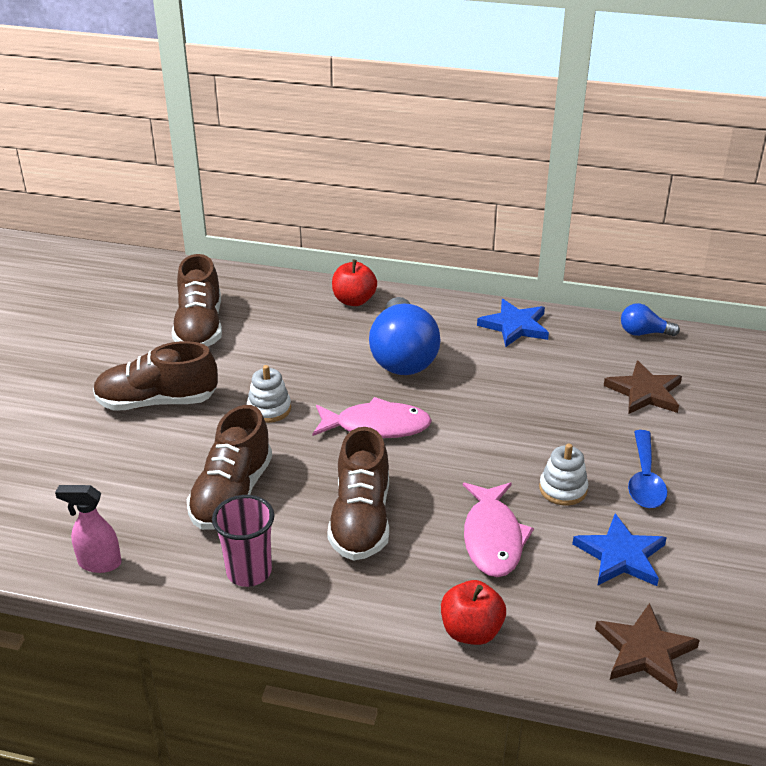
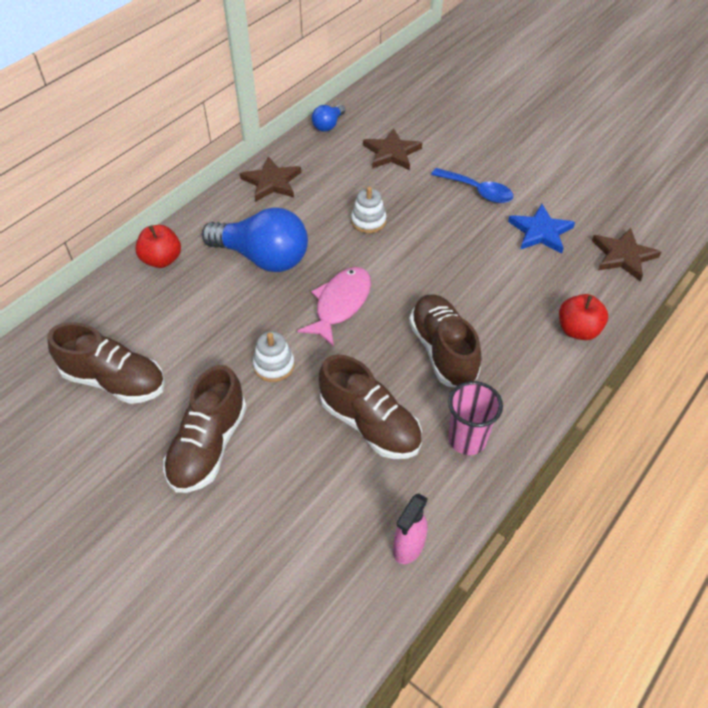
camera: 65 degrees left, 15 degrees up
(361, 520) = (443, 351): brown shoe -> brown shoe turned 135 degrees counterclockwise
(493, 538) = (496, 286): pink fish -> none
(515, 326) = (272, 182): blue star -> brown star
(563, 489) = (466, 232): white stacking toy -> white stacking toy (368, 221)

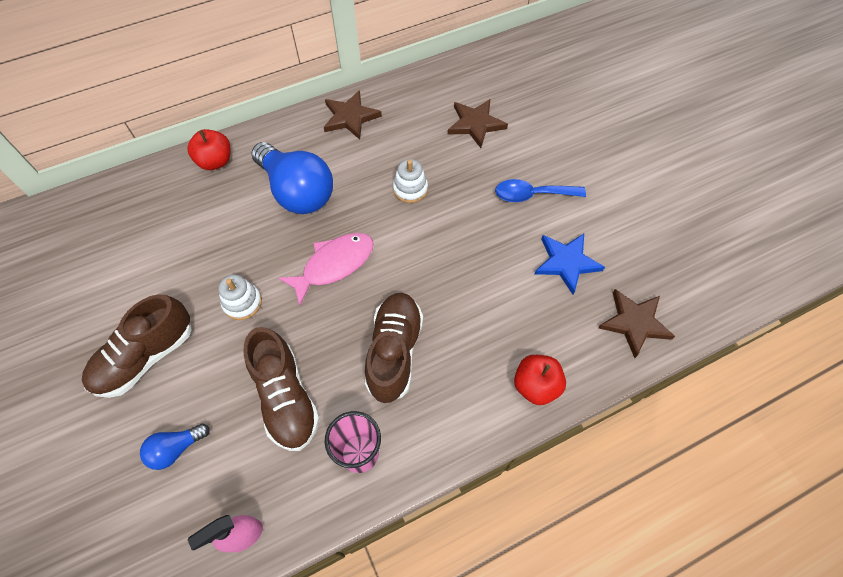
camera: 25 degrees right, 10 degrees up
(115, 381) = (113, 262): brown shoe -> none
(328, 125) = (435, 75): blue light bulb -> blue light bulb (176, 449)
(477, 191) = (532, 195): blue spoon -> blue spoon turned 120 degrees clockwise

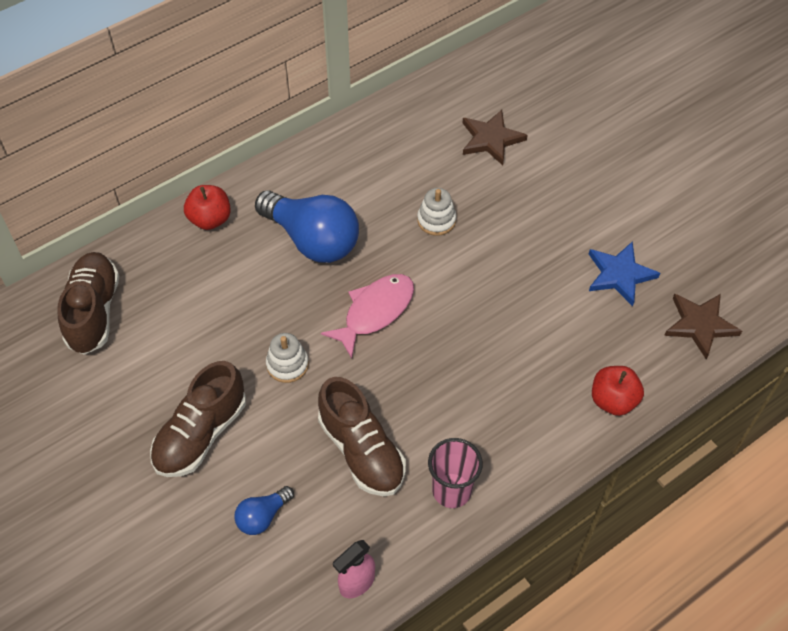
camera: 10 degrees left, 5 degrees down
(350, 117) = (349, 149): brown star -> none
(394, 352) = (462, 389): brown shoe -> brown shoe (94, 311)
(532, 195) = (569, 208): blue spoon -> none

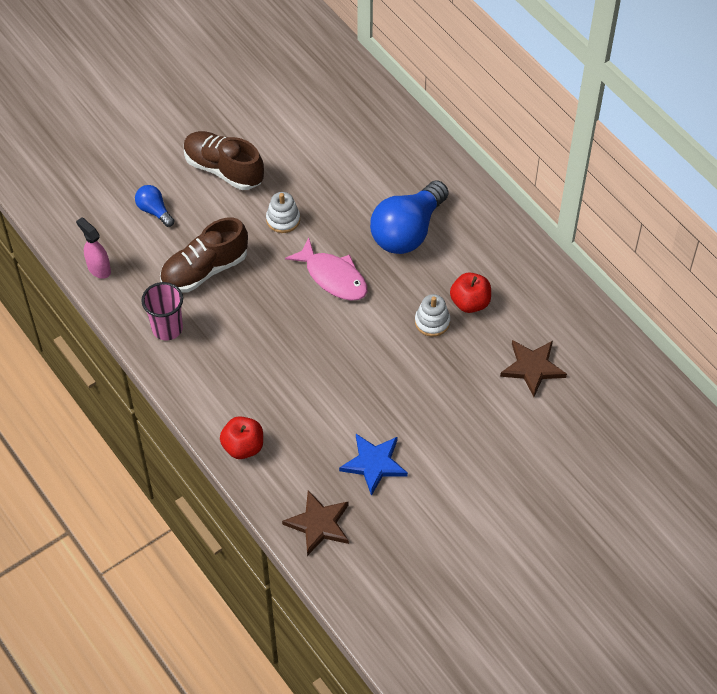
camera: 90 degrees right, 0 degrees up
(94, 311) = (333, 94): brown shoe -> none
(210, 219) = (427, 159): red apple -> red apple (470, 302)

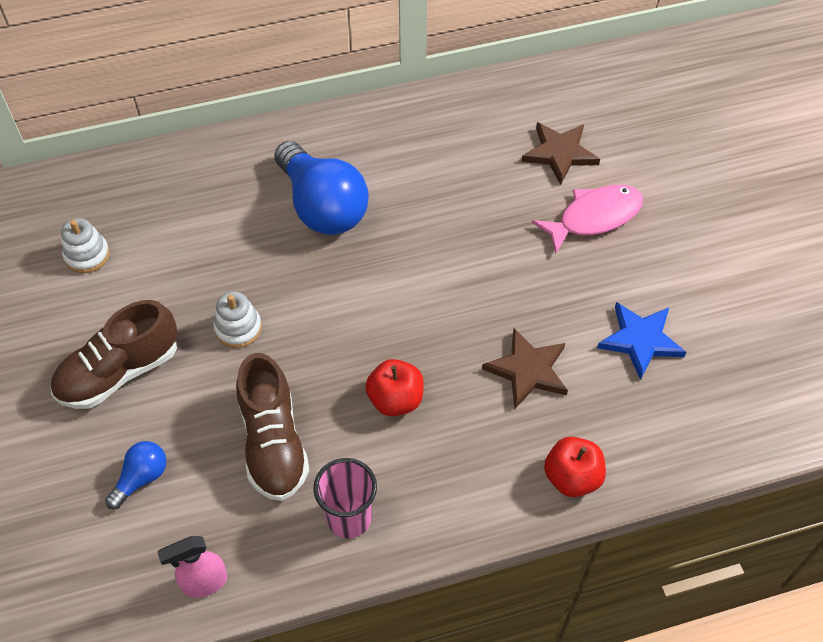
camera: 70 degrees left, 0 degrees up
(154, 211) = (141, 478): blue light bulb -> blue light bulb turned 150 degrees clockwise
(319, 524) = (710, 424): brown star -> brown star (528, 370)
(333, 277) = (353, 301): pink fish -> pink fish (594, 217)
(432, 322) = (462, 223): white stacking toy -> white stacking toy (87, 255)
(470, 302) = (450, 180): red apple -> red apple (395, 399)

